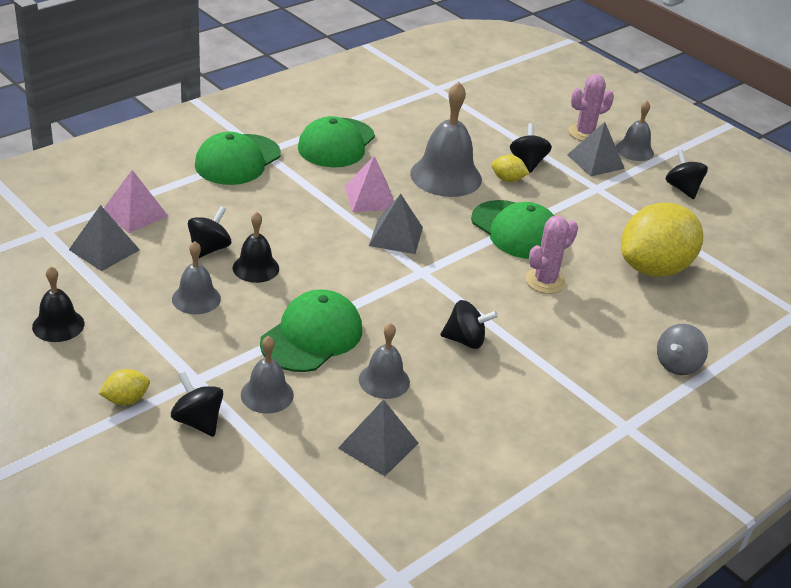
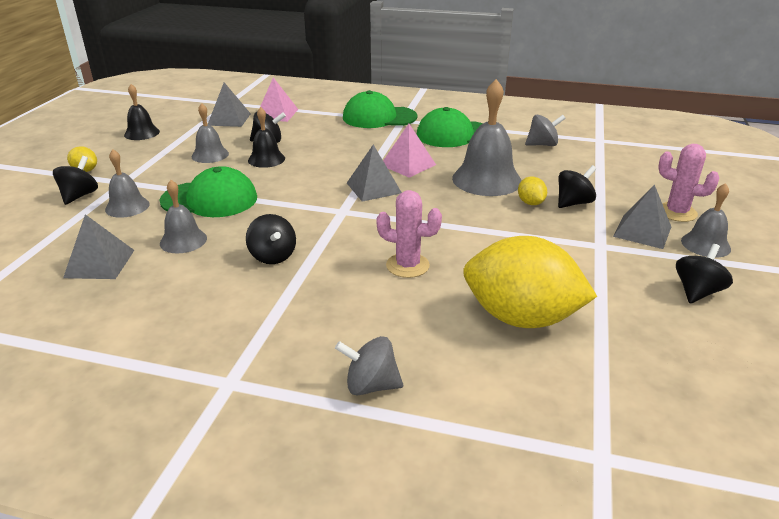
camera: 60 degrees right, 5 degrees down
(413, 117) = (542, 145): none -> grey spinning top
(516, 230) = (462, 229): green cap -> none

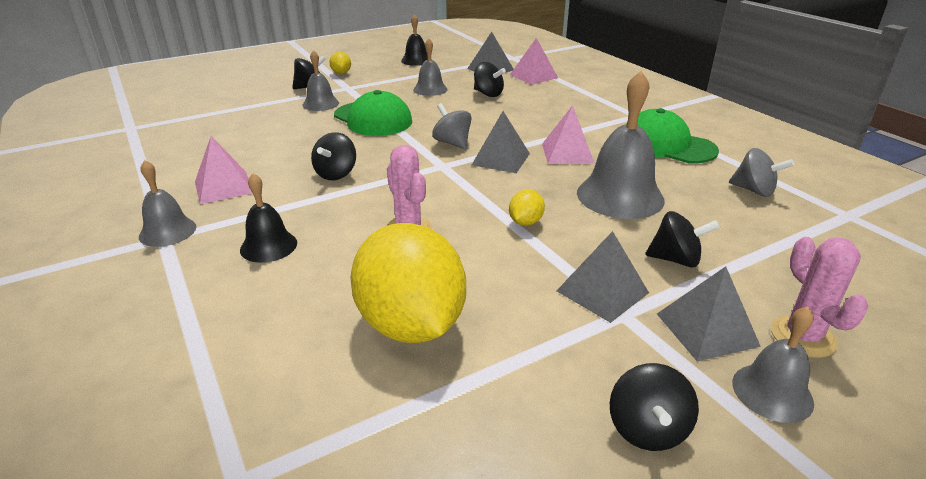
camera: 45 degrees right, 0 degrees up
(99, 263) = (245, 131): grey pyramid -> grey pyramid (602, 291)
(183, 240) = (308, 138): grey bell -> grey bell (167, 231)
(192, 317) = (223, 187): none -> pink pyramid
(266, 159) = (462, 106): black bell -> black bell (268, 246)
(371, 385) = (218, 295): grey spinning top -> grey spinning top (452, 143)
(379, 117) = (617, 106): green cap -> none
(530, 203) = (624, 237): yellow lemon -> yellow lemon (525, 222)
(697, 292) = (647, 429): black spinning top -> black spinning top turned 105 degrees clockwise

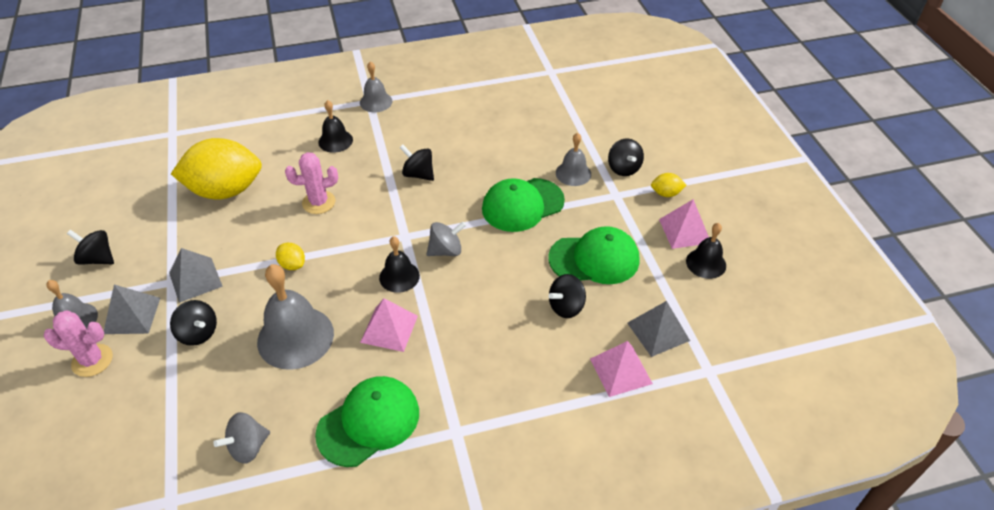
camera: 105 degrees right, 15 degrees up
(223, 187) = (424, 121): pink pyramid -> pink pyramid (684, 231)
(430, 89) = (594, 259): grey bell -> green cap
(501, 159) = (399, 276): grey pyramid -> black bell
(675, 259) = (198, 333): black spinning top -> black spinning top turned 75 degrees counterclockwise

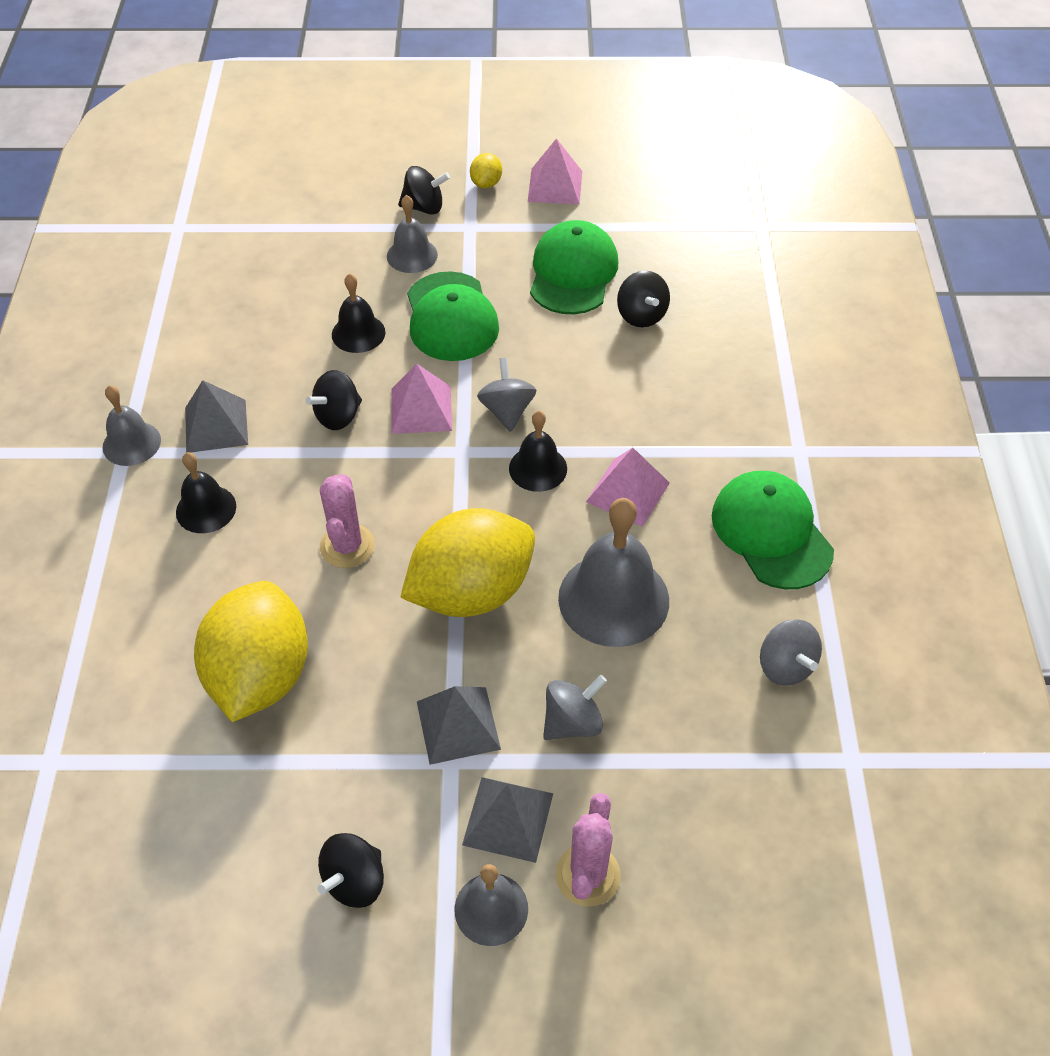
camera: 75 degrees left, 5 degrees up
(198, 333) = (572, 722): black spinning top -> grey spinning top
(292, 265) = (471, 591): yellow lemon -> yellow lemon, size x2.47
(621, 371) = (746, 292): pink pyramid -> pink pyramid (421, 409)
(658, 331) = (699, 249): grey pyramid -> grey pyramid (216, 425)
(706, 263) = (611, 184): black bell -> black bell (358, 333)

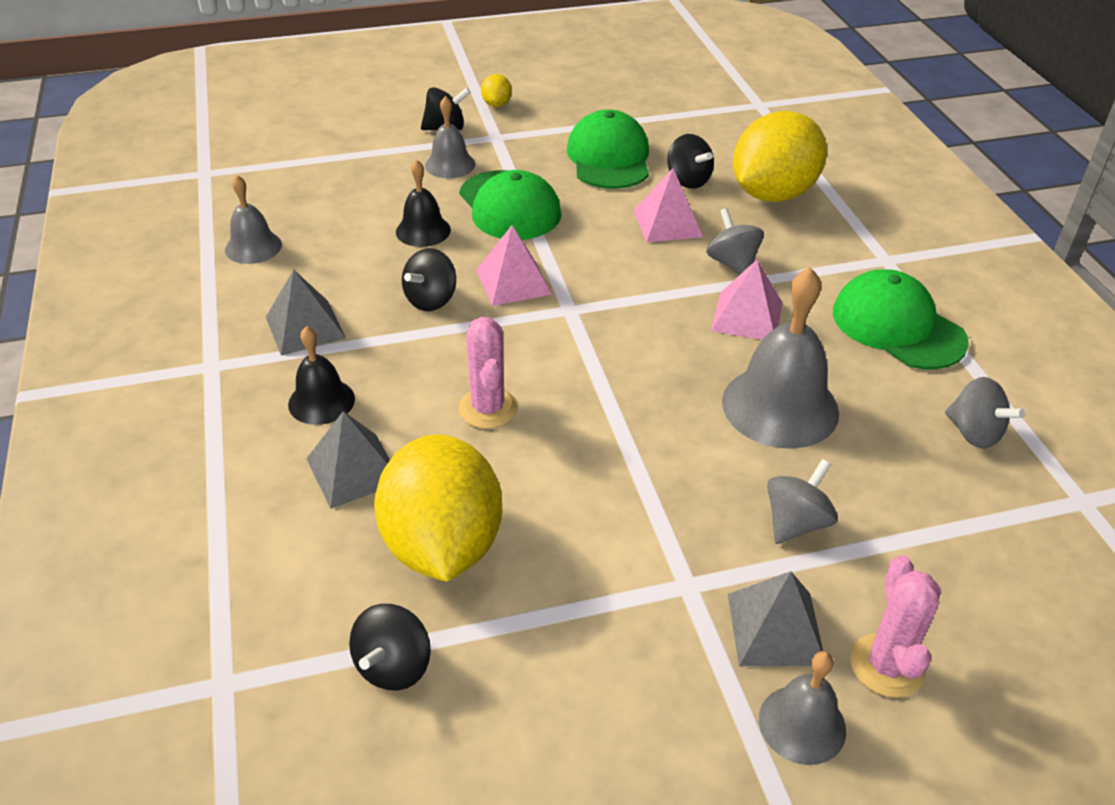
camera: 15 degrees left, 10 degrees down
(131, 443) = (217, 356): grey bell -> grey bell (253, 247)
(355, 881) = (637, 731): black spinning top -> black spinning top (393, 666)
(458, 725) = (679, 549): grey pyramid -> grey pyramid (353, 470)
(471, 591) = (635, 425): yellow lemon -> yellow lemon (772, 194)
(507, 411) = (598, 270): grey spinning top -> grey spinning top (732, 263)
(538, 468) = (651, 311): black bell -> none
(555, 186) = (561, 99): pink pyramid -> pink pyramid (667, 223)

